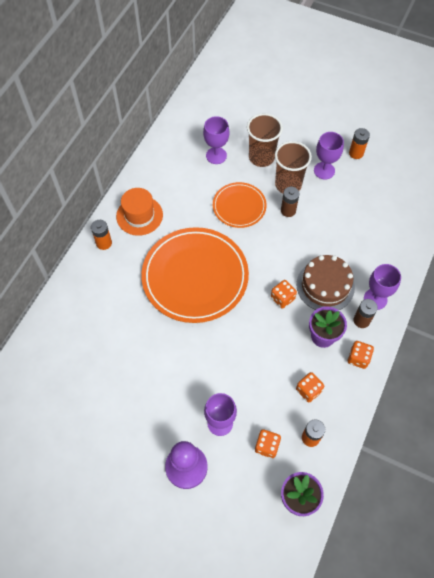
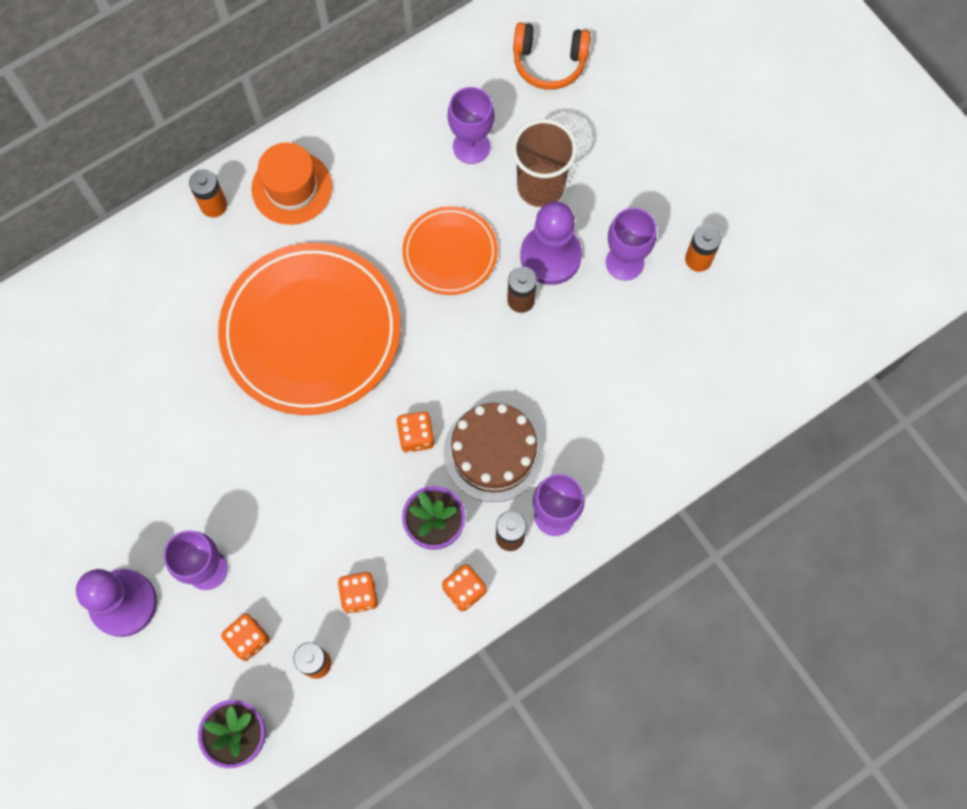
camera: 30 degrees right, 10 degrees up
(227, 103) = (549, 62): none -> orange headphones
(288, 185) = (550, 256): brown cup -> purple pawn

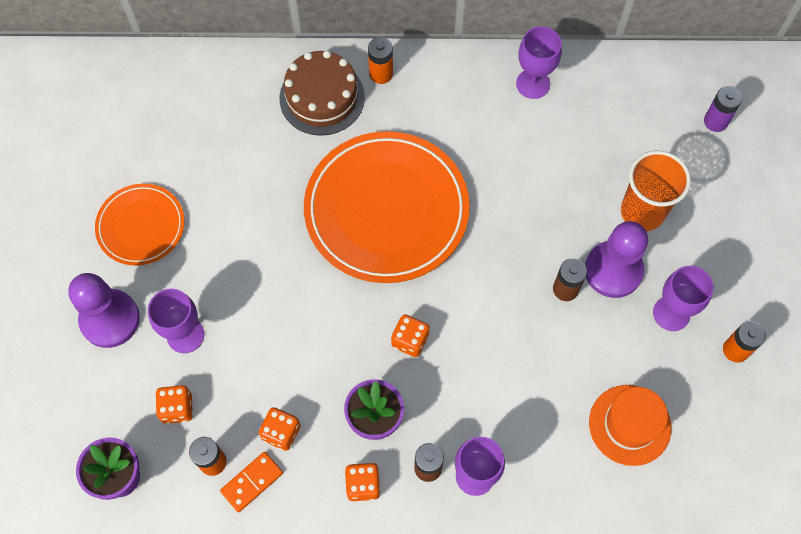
camera: 35 degrees right, 5 degrees down
(292, 188) = (447, 96): orange hat -> orange hat (629, 425)
(365, 656) = (252, 482): none -> orange domino
(450, 253) = (534, 218): orange plate -> orange plate (141, 226)
(471, 146) = (607, 148): purple goblet -> purple goblet (533, 84)
(493, 452) = (461, 393): brown cake -> brown cake (322, 97)
(540, 187) = (642, 212): brown cup -> orange cup
(549, 62) = (715, 121): orange headphones -> purple battery

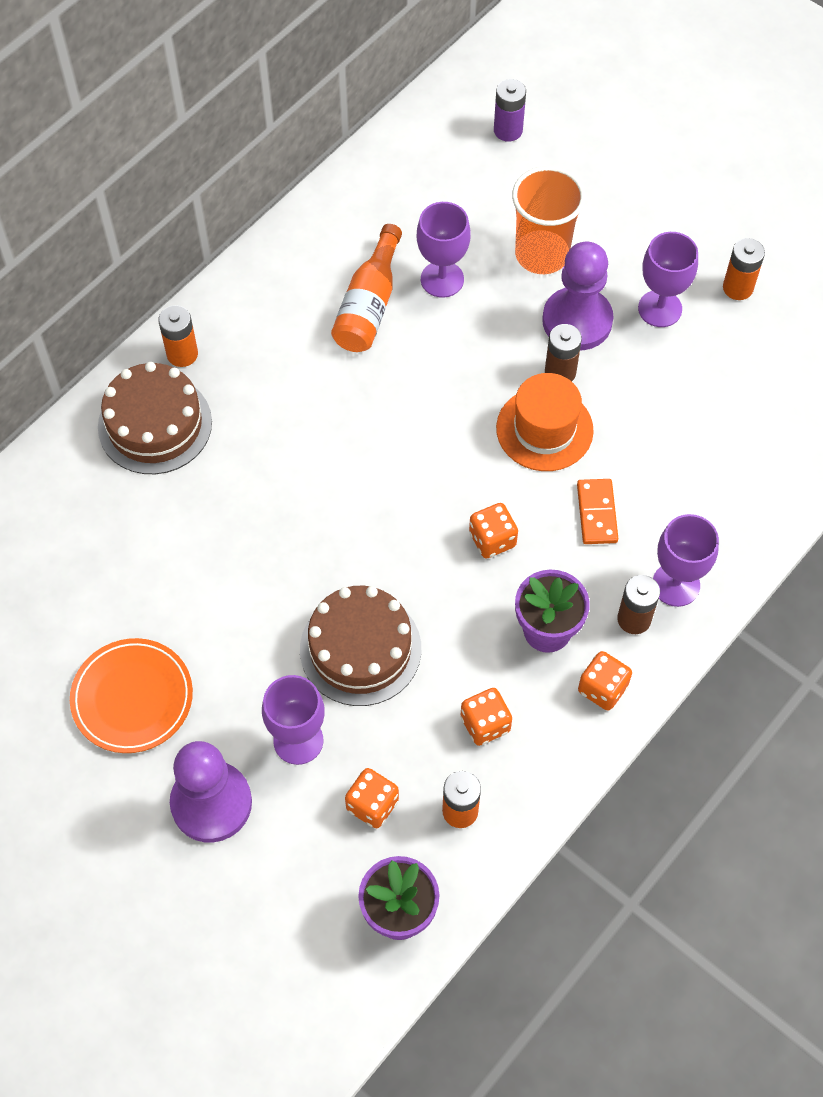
camera: 50 degrees left, 5 degrees down
(252, 482) = (513, 788): orange domino -> orange domino (597, 513)
(272, 323) = (360, 649): none -> brown cake
(386, 210) = (336, 459): orange plate -> none
(509, 144) = (369, 305): none -> orange bottle
(533, 84) = (325, 238): purple goblet -> purple goblet (442, 279)
(629, 425) = (735, 422): orange hat -> orange hat (544, 429)

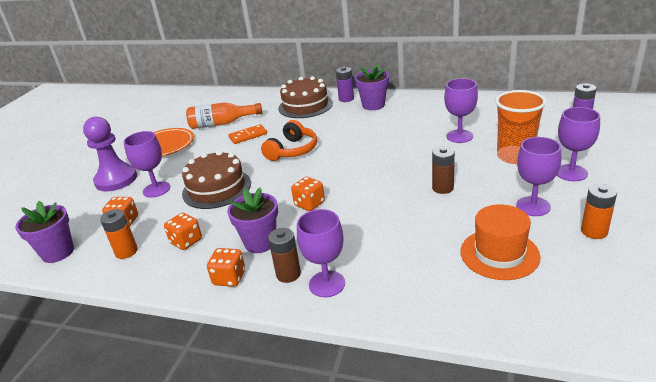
camera: 70 degrees right, 30 degrees down
(182, 354) = (346, 99): orange battery -> purple battery
(244, 328) = (373, 105): none -> purple flower pot
(315, 505) = (292, 150): none -> orange headphones
(369, 305) = (420, 125): orange bottle -> orange bottle (222, 123)
(544, 429) = (398, 196): orange hat -> orange hat (499, 254)
(577, 321) = (485, 181): purple pawn -> none
(597, 513) = (356, 233): orange domino -> orange domino (248, 136)
(619, 227) = (571, 173): none -> purple goblet

